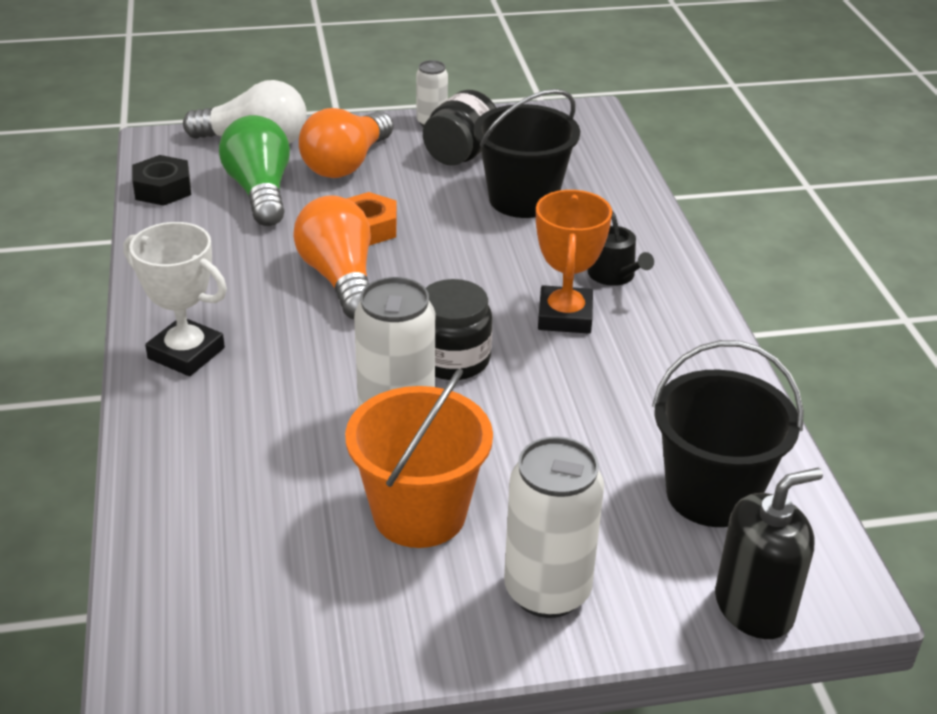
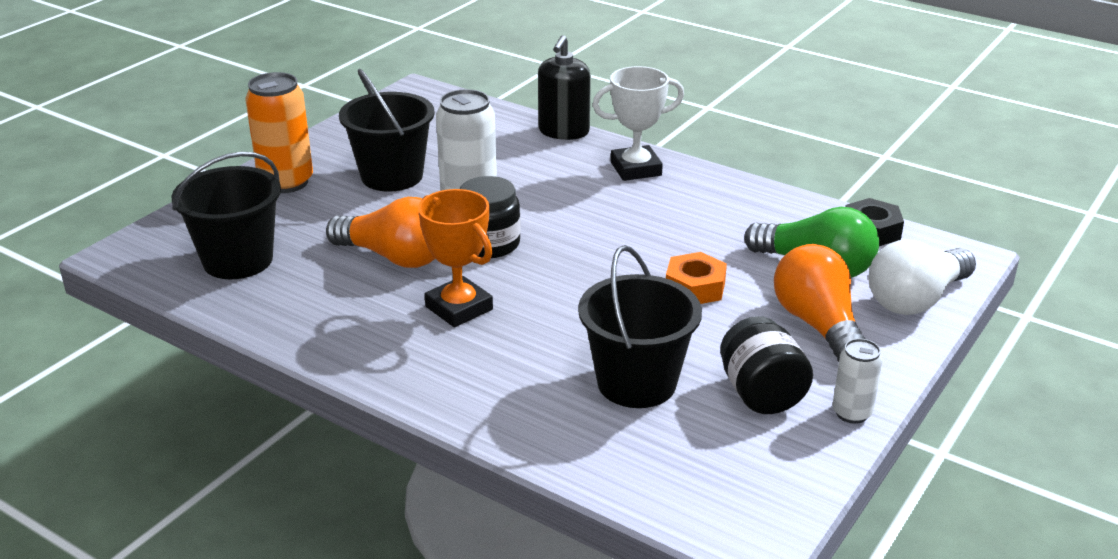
camera: 135 degrees right, 5 degrees down
(340, 279) = (641, 246): orange light bulb -> orange light bulb (394, 257)
(419, 513) = (392, 176): orange bucket -> black bucket
(547, 591) = (286, 182): white can -> orange can
(614, 275) = (466, 360): black watering can -> none
(754, 607) = (167, 226): black soap dispenser -> black soap dispenser (563, 131)

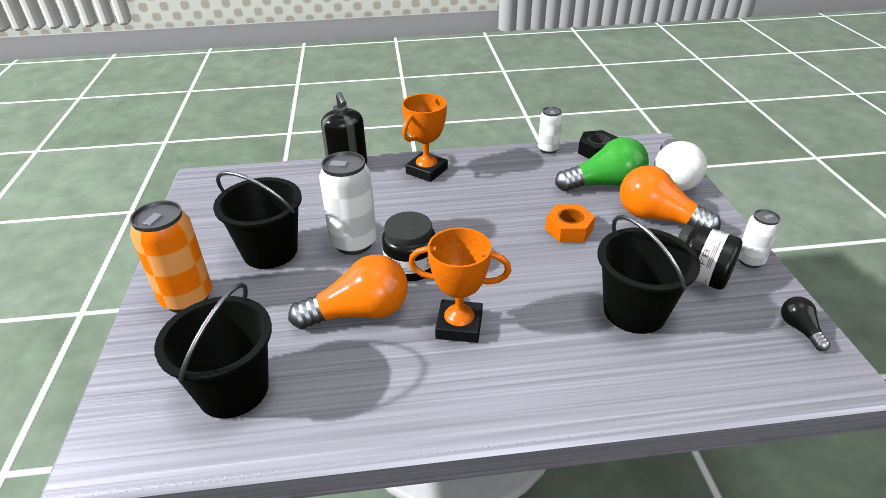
camera: 40 degrees left, 5 degrees up
(636, 169) = (426, 171): white trophy -> orange trophy
(785, 490) = (799, 329): none -> black light bulb
(811, 204) = (548, 149): none -> white can

